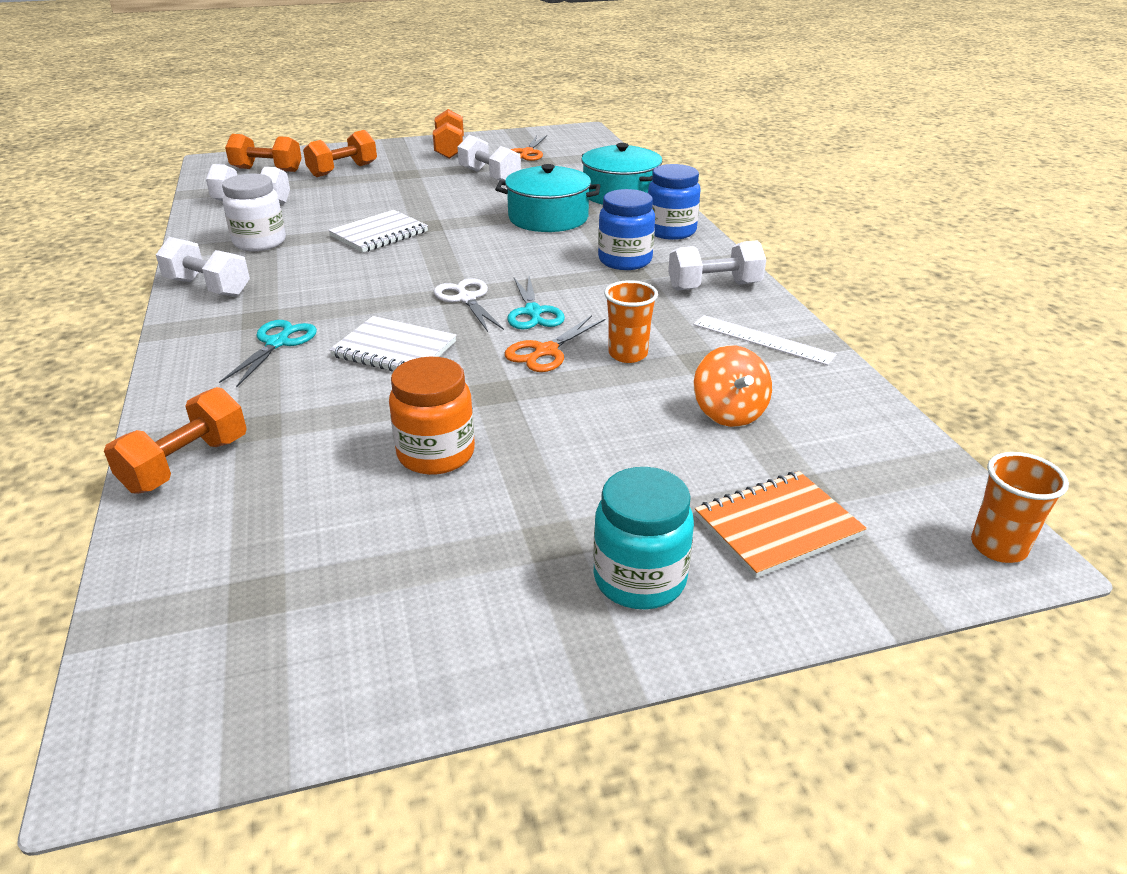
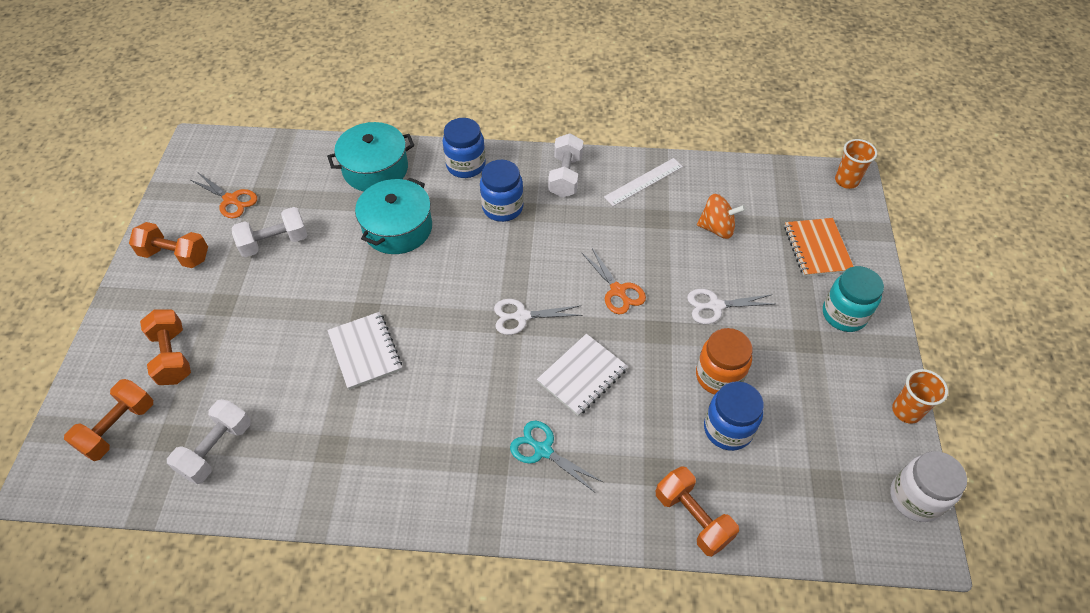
camera: 70 degrees left, 20 degrees up
(208, 287) = (414, 497): white dumbbell -> none
(260, 242) = (331, 449): white jar -> white jar (915, 498)
(341, 475) = (728, 429): none -> blue jar
(533, 312) = (560, 283): turquoise scissors -> none
(569, 433) = (715, 306): none -> white scissors
(628, 354) = (637, 250): orange cup -> orange cup (906, 411)

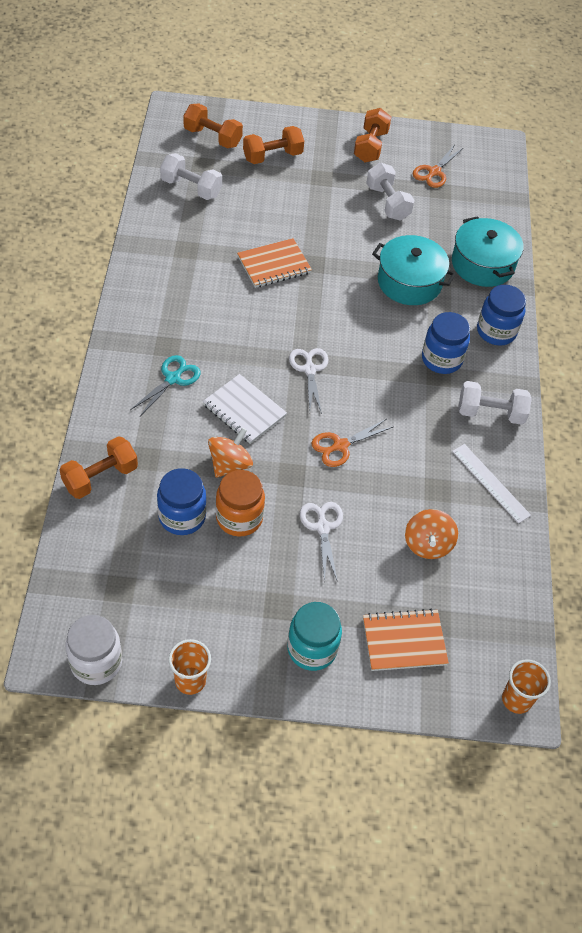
camera: 85 degrees right, 0 degrees up
(365, 351) = (274, 265): white notebook -> orange notebook
(654, 387) = (230, 464): none -> orange spinning top

